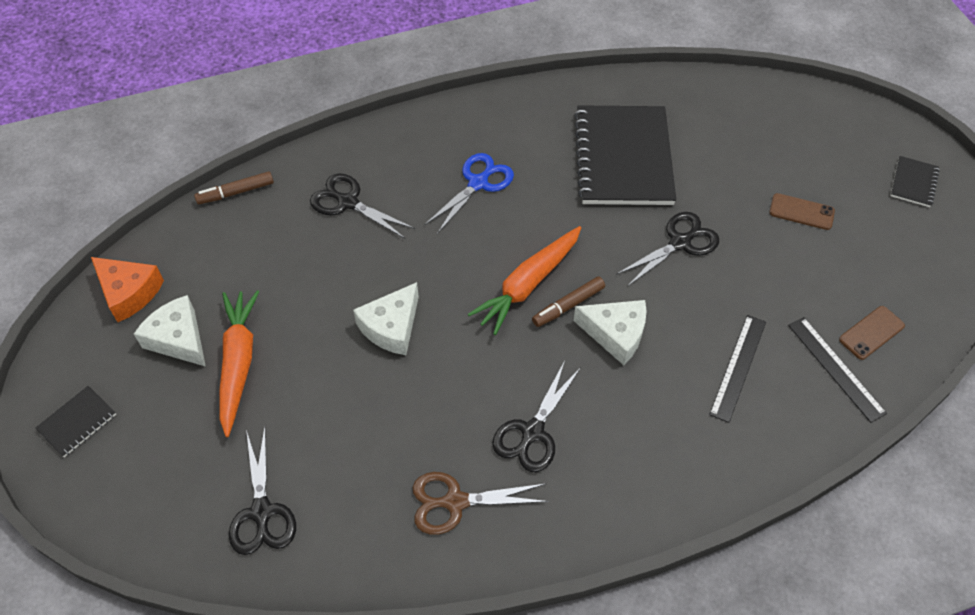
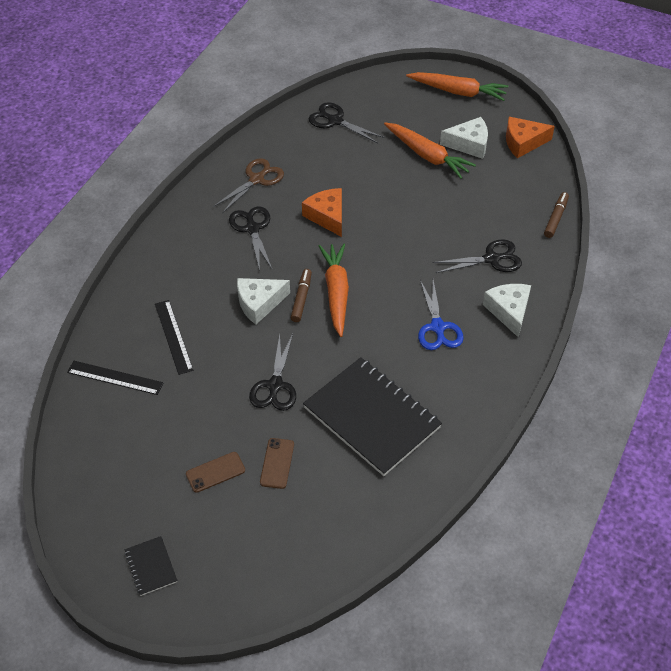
camera: 135 degrees right, 5 degrees down
(77, 422) = (458, 92): black notebook -> orange carrot
(391, 327) = (379, 220): white cheese -> white cheese (509, 311)
(436, 378) = (327, 216): none -> orange cheese
(871, 333) = (107, 417): brown phone -> brown phone (277, 463)

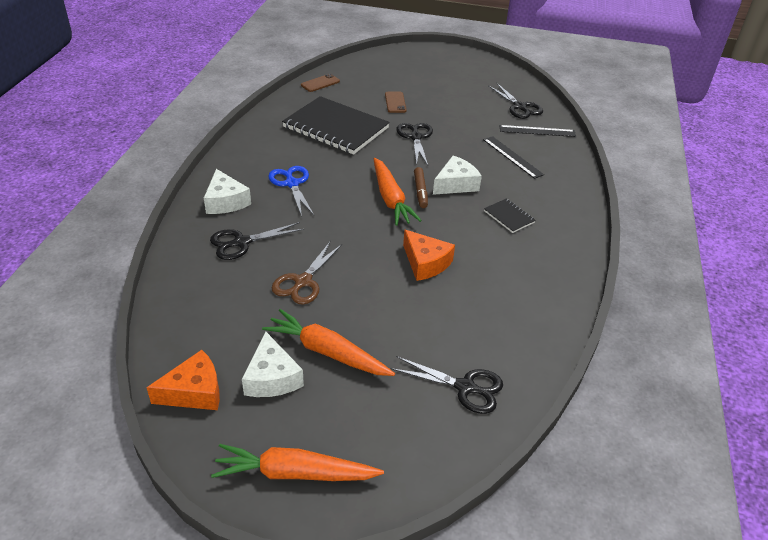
camera: 165 degrees right, 10 degrees down
(151, 566) = (449, 62): black notebook -> black notebook (509, 217)
(215, 472) = (434, 96): brown phone -> brown phone (320, 83)
(252, 228) = (497, 242): black scissors -> black scissors (519, 107)
(257, 179) = (522, 293): brown scissors -> brown scissors (303, 282)
(469, 144) = (272, 378): white cheese -> white cheese turned 90 degrees counterclockwise
(555, 218) = (164, 292): brown marker -> none

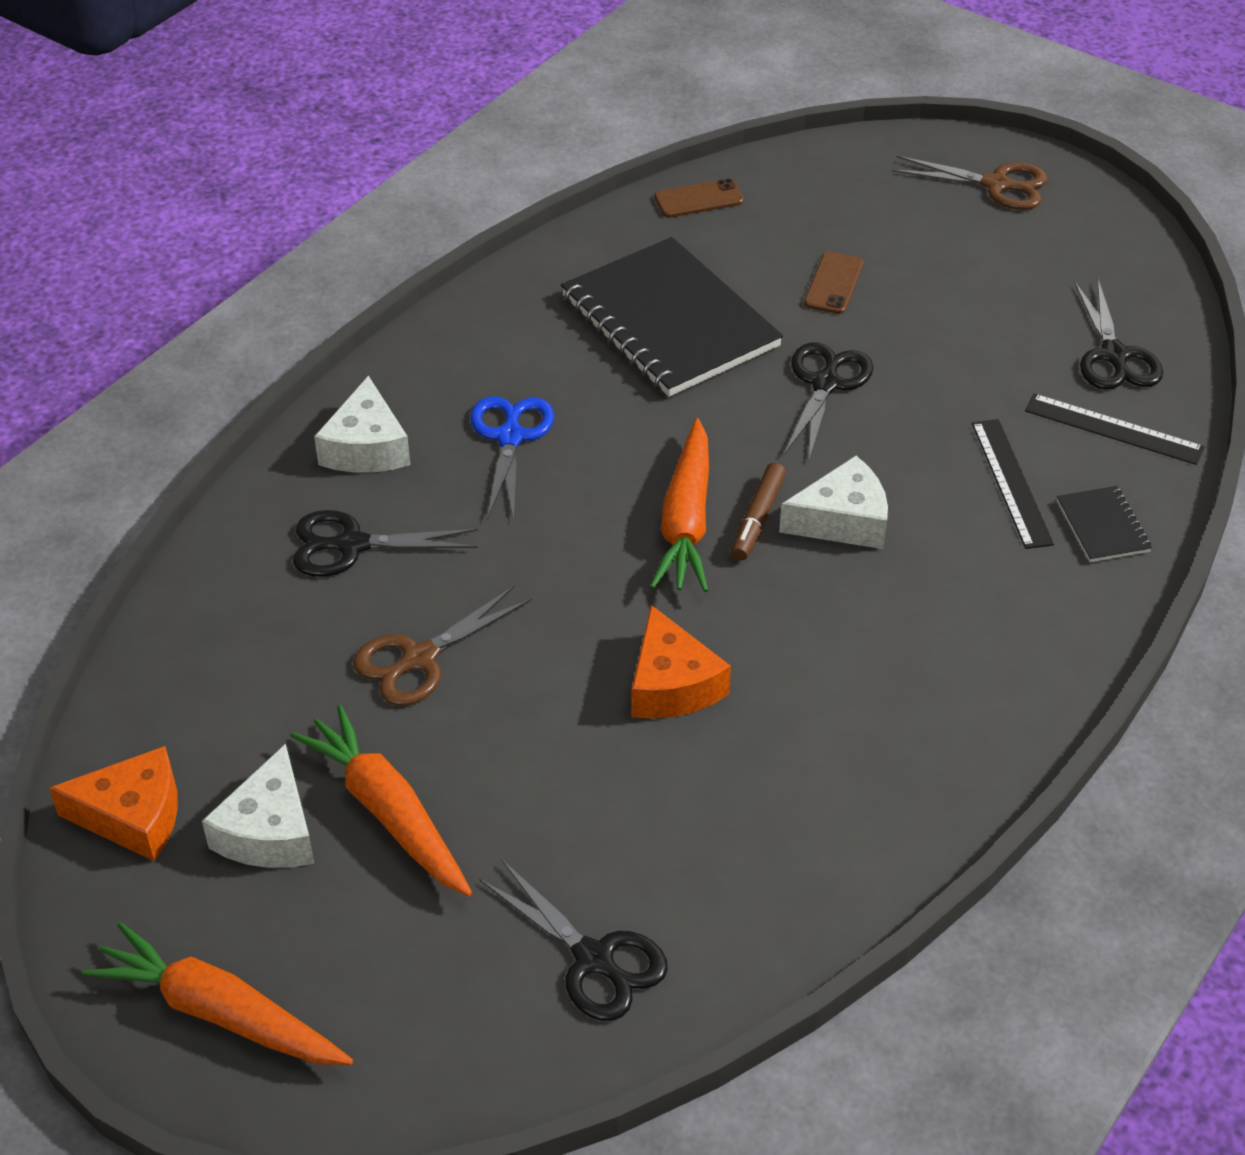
camera: 25 degrees right, 5 degrees up
(436, 60) = (997, 185): none -> brown scissors
(509, 217) = (908, 626): black notebook -> black notebook (1102, 526)

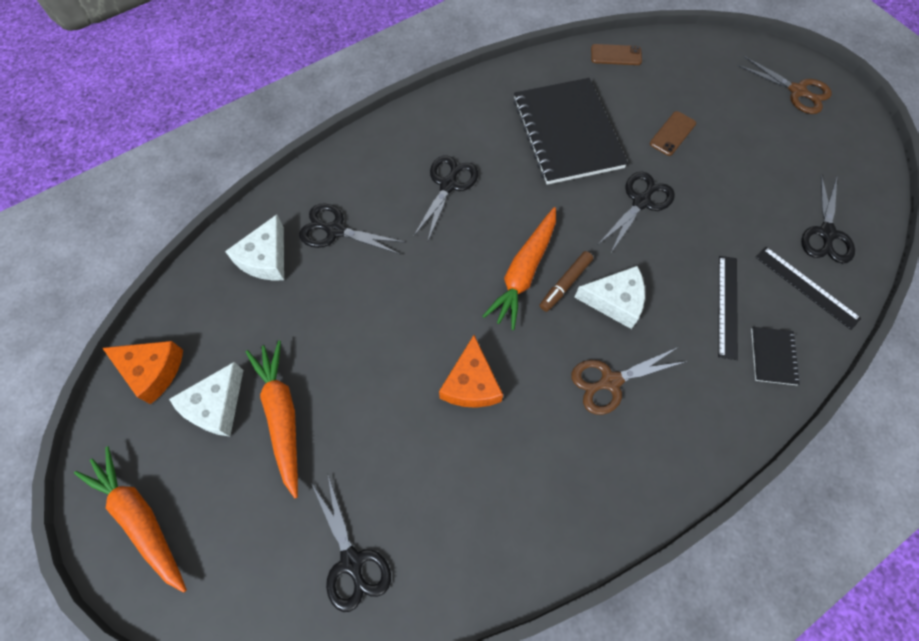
camera: 20 degrees right, 20 degrees up
(366, 447) = (369, 168): white cheese -> white cheese (266, 258)
(419, 659) = (340, 318): brown scissors -> brown scissors (610, 381)
(510, 437) = (448, 185): blue scissors -> black scissors

